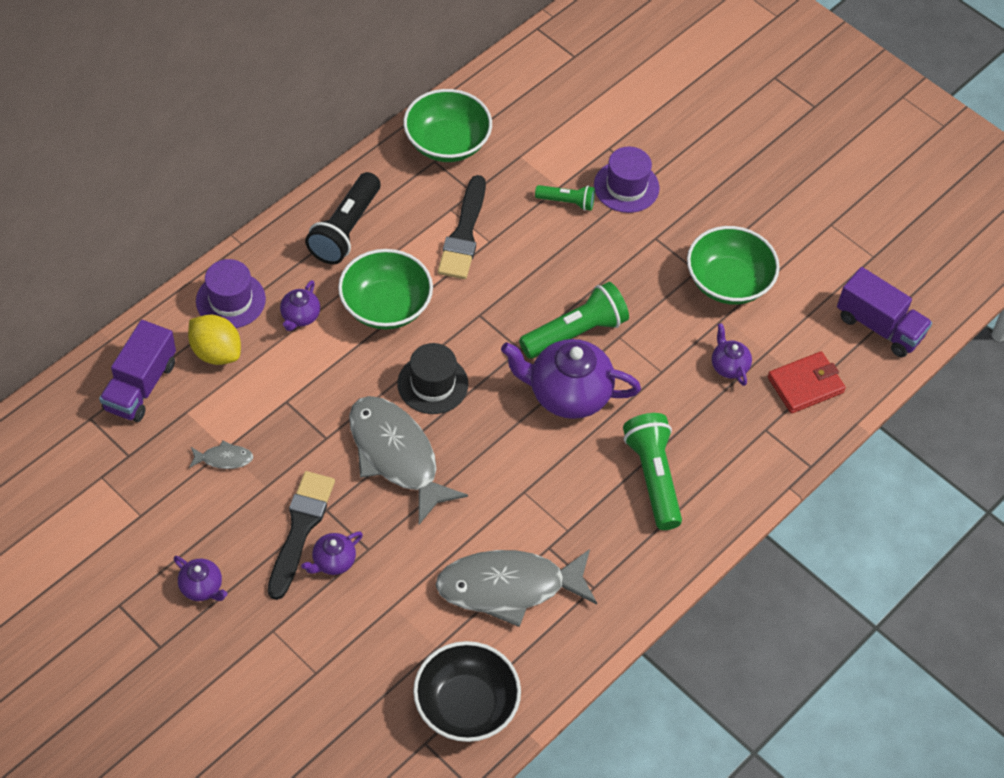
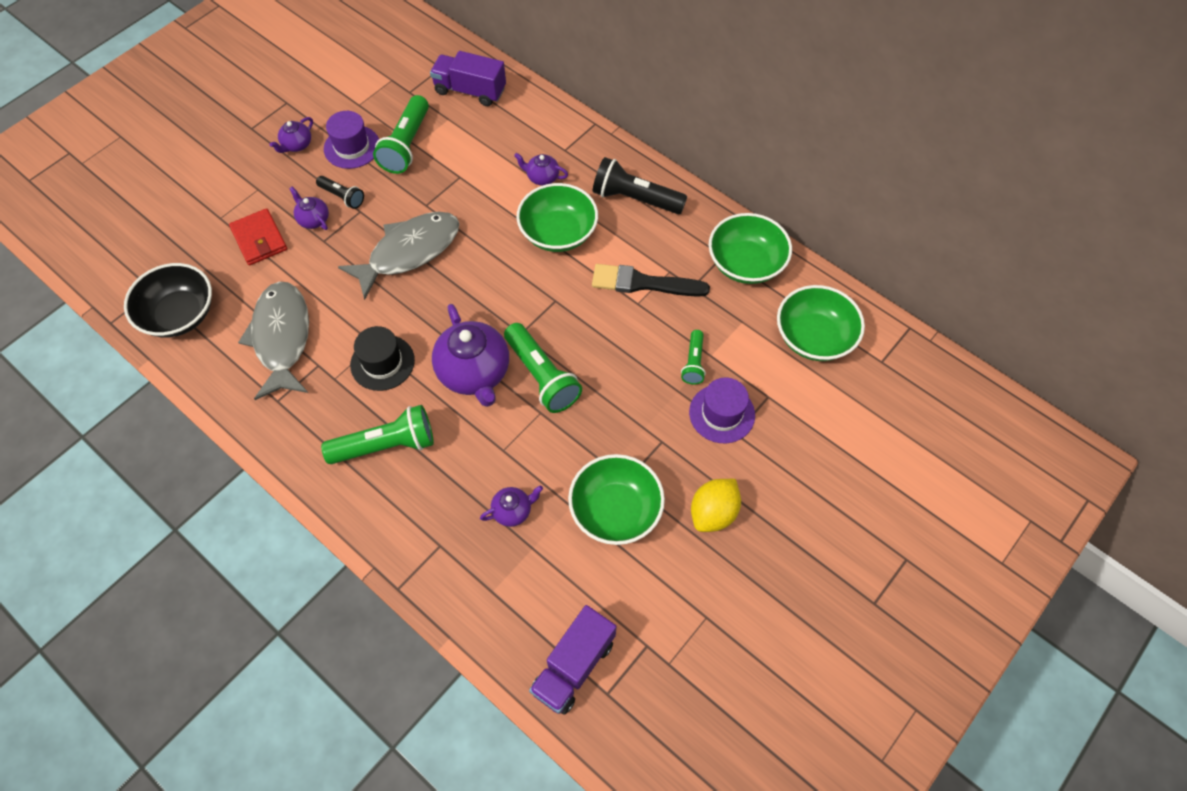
camera: 90 degrees right, 5 degrees up
(216, 352) = (503, 130): yellow lemon -> yellow lemon (713, 513)
(224, 459) = (406, 145): grey fish -> green flashlight
(230, 300) = (554, 133): purple hat -> purple hat (352, 147)
(300, 530) = (342, 197): black brush -> black flashlight
(432, 384) = (480, 271): black hat -> black hat (382, 362)
(543, 102) = (814, 337): none -> green bowl
(568, 394) = (474, 373): purple teapot -> purple teapot turned 150 degrees clockwise
(805, 385) = (494, 585): red wallet -> red wallet (259, 239)

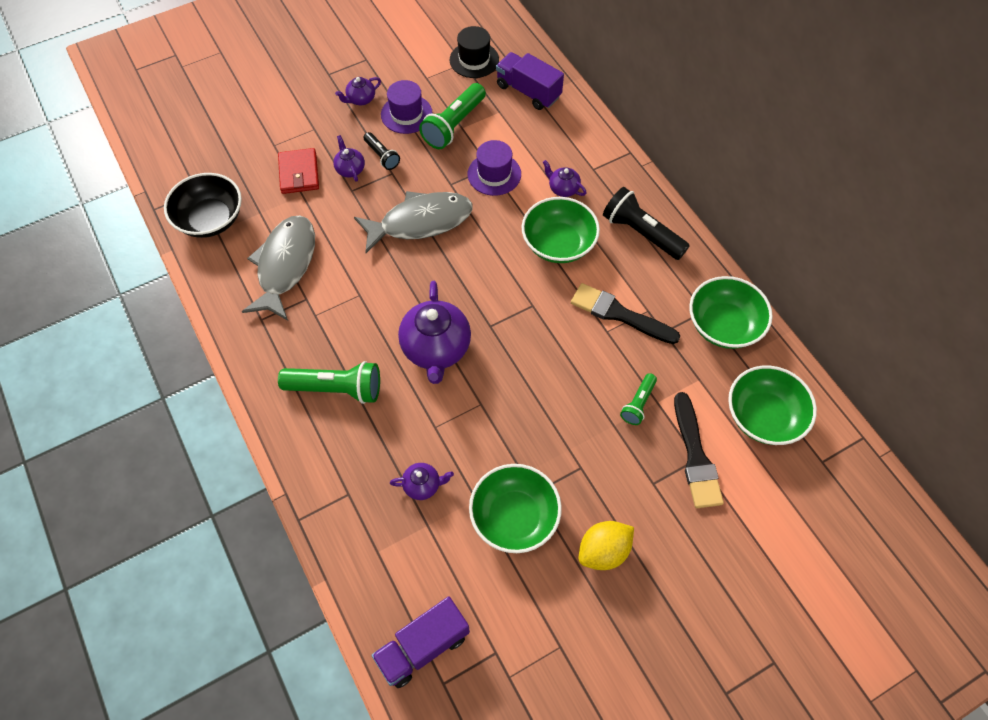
camera: 20 degrees right, 0 degrees up
(382, 362) = (360, 314): black hat -> black hat (474, 60)
(542, 376) = (495, 371): green flashlight -> none
(722, 413) = (647, 460): purple hat -> purple hat (494, 174)
(765, 394) = (695, 455): none -> black brush

